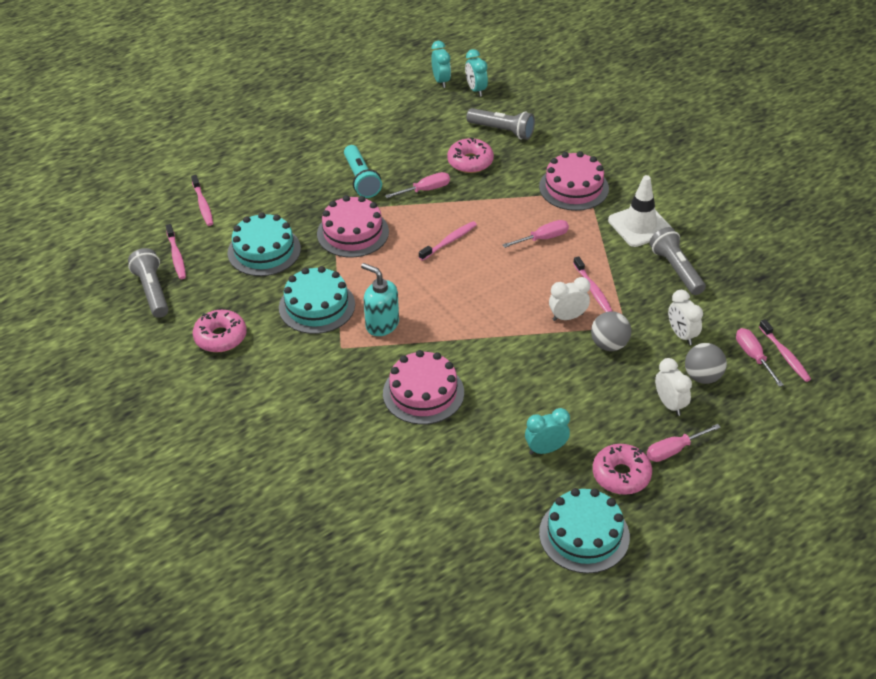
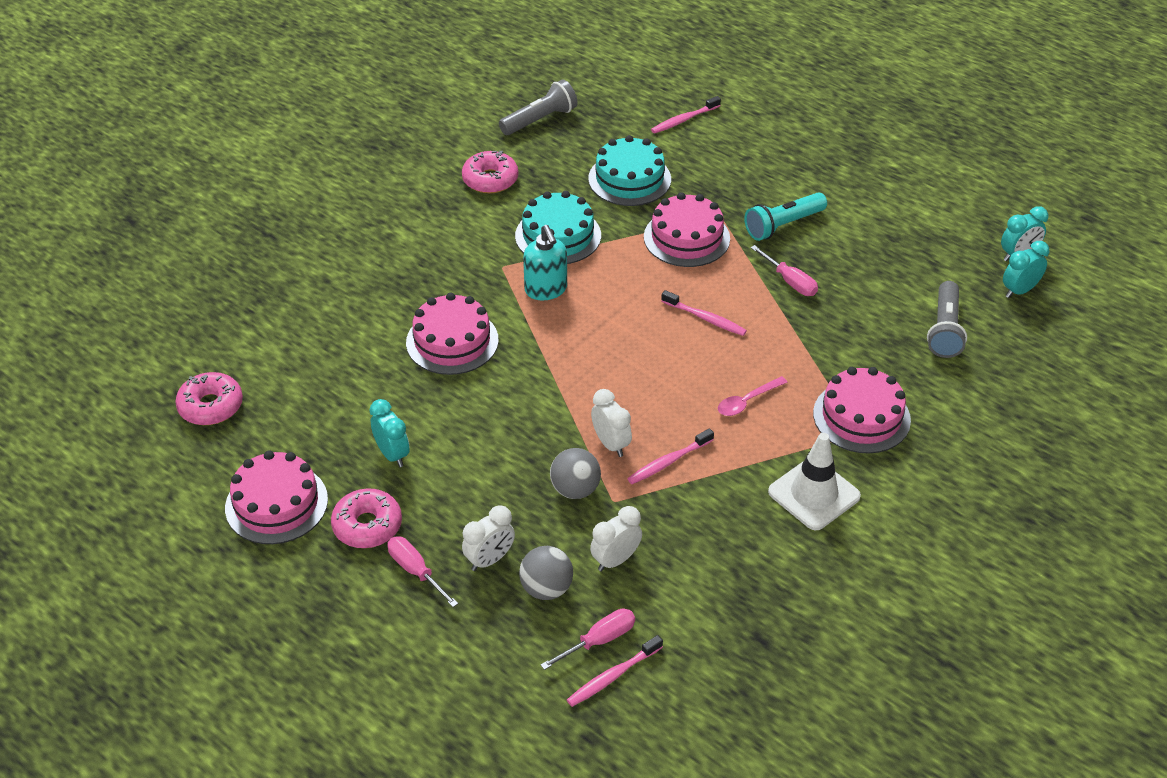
camera: 75 degrees right, 0 degrees up
(176, 256) = (597, 122): pink toothbrush -> none
(382, 324) = (546, 290): turquoise soap dispenser -> turquoise soap dispenser turned 135 degrees clockwise
(470, 162) = (864, 311): pink donut -> pink donut (211, 406)
(543, 238) = (746, 401): pink screwdriver -> pink spoon
(584, 534) = (276, 503): turquoise cake -> pink cake
(676, 270) = (739, 542): grey flashlight -> none

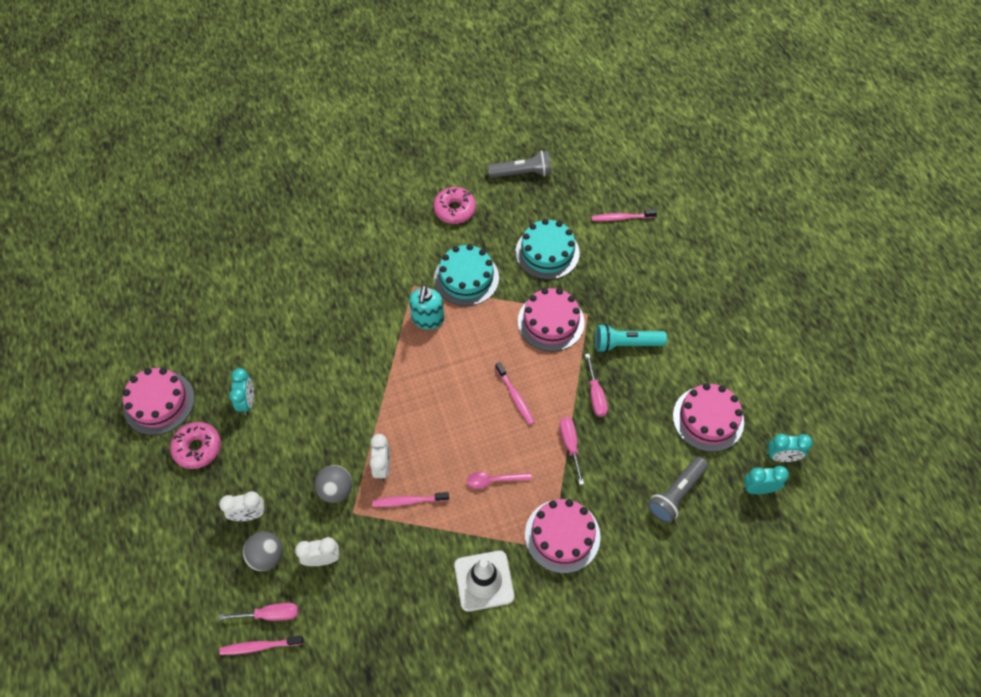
camera: 30 degrees right, 15 degrees up
(211, 406) = (170, 308): pink donut -> none
(415, 570) = (202, 497): pink screwdriver -> pink screwdriver (570, 445)
(452, 341) = (341, 331): pink cake -> pink cake (708, 419)

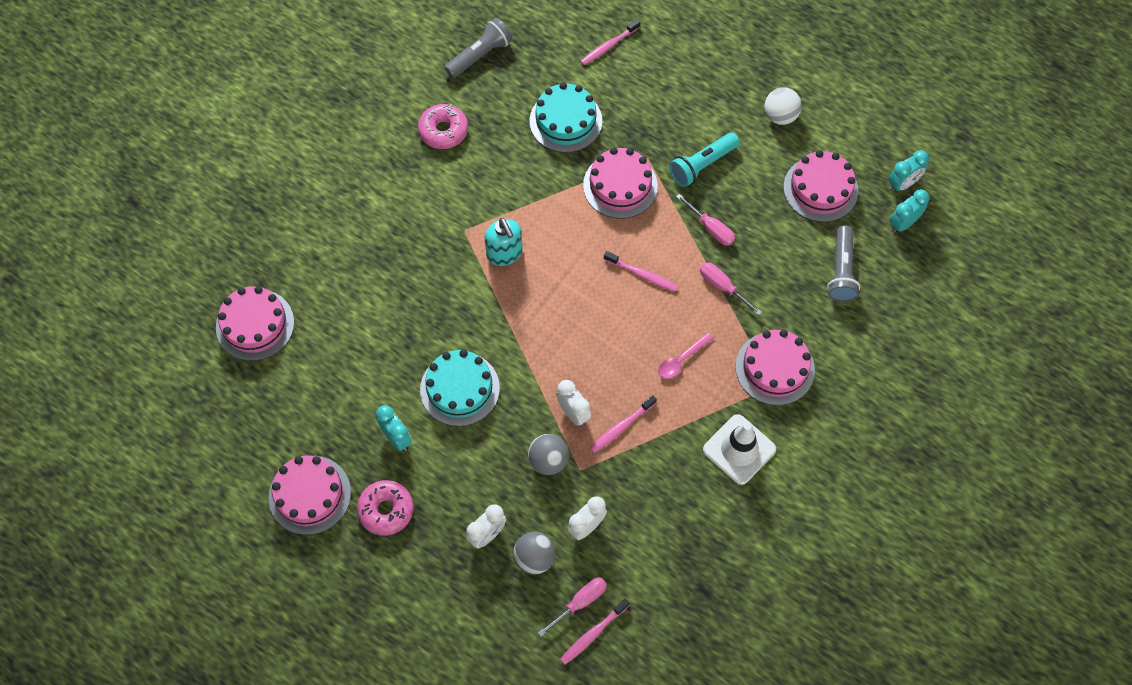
camera: 35 degrees left, 5 degrees up
(223, 264) = (255, 325): none -> pink cake
(466, 278) = (509, 191): turquoise cake -> turquoise cake (460, 389)
(717, 343) = (780, 116): none -> white ball

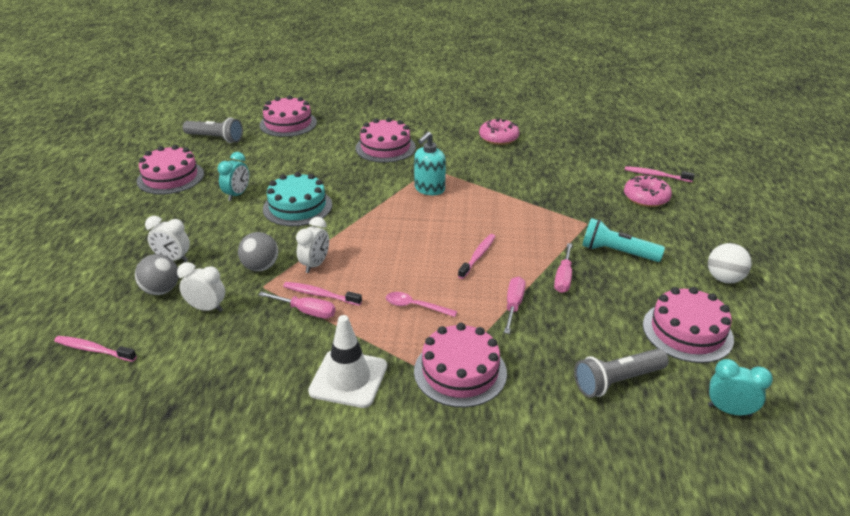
camera: 60 degrees right, 30 degrees down
(386, 510) = (173, 209): pink donut -> pink donut (646, 198)
(480, 55) = (573, 132): grey flashlight -> grey flashlight (215, 138)
(565, 121) = (569, 178): turquoise cake -> none
(580, 602) = (125, 331): pink screwdriver -> pink screwdriver (307, 312)
(620, 185) = (546, 219): pink cake -> pink cake (385, 147)
(641, 274) = (478, 256): pink toothbrush -> pink toothbrush turned 150 degrees counterclockwise
(902, 184) = (773, 392): turquoise clock -> none

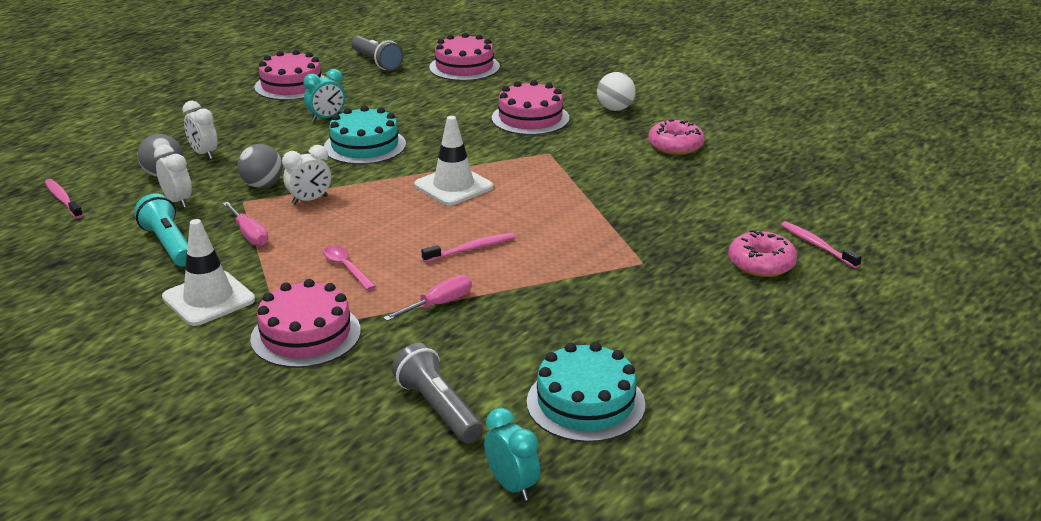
camera: 35 degrees right, 5 degrees down
(320, 295) = (279, 226): pink toothbrush -> none
(403, 215) = (453, 186): none -> white traffic cone
(429, 189) = (516, 172): turquoise soap dispenser -> none
(563, 278) = (529, 302): pink screwdriver -> none
(617, 252) = (630, 302): turquoise flashlight -> turquoise flashlight (169, 245)
(617, 381) = (438, 408): grey flashlight -> grey flashlight turned 45 degrees clockwise
(687, 331) = (585, 403): pink cake -> turquoise cake
(724, 279) = (719, 376): white ball -> white ball (615, 109)

